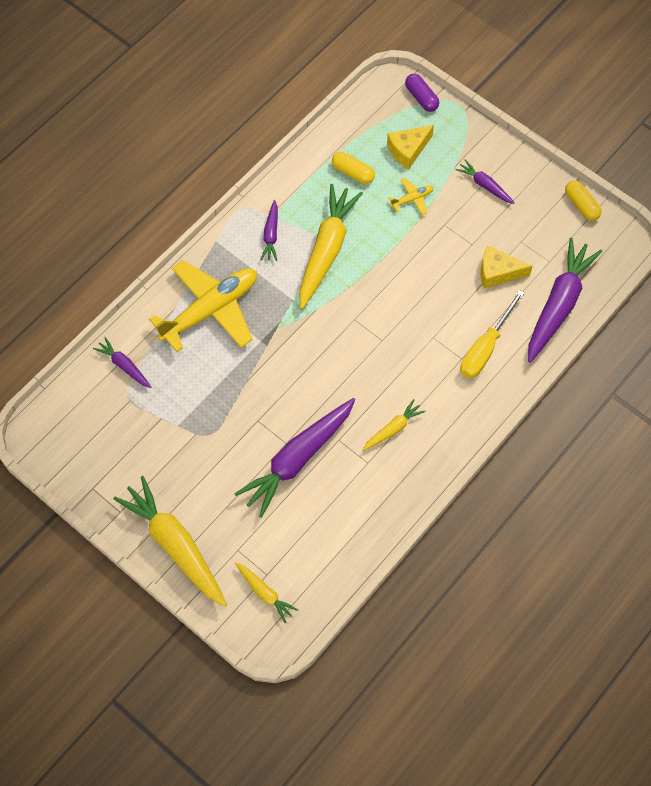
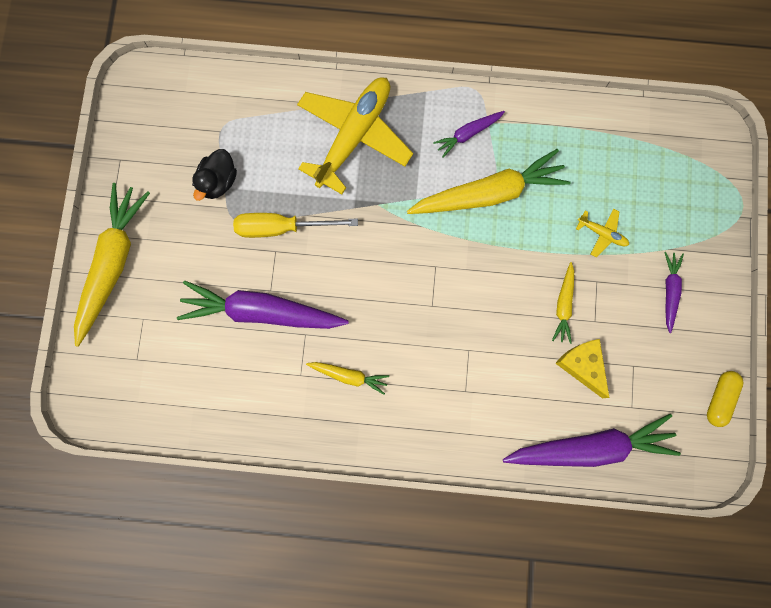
camera: 55 degrees right, 15 degrees up
(124, 366) = (249, 103): purple carrot -> none
(170, 426) = (218, 181): none -> black duck
(211, 310) = (354, 136): yellow plane -> yellow plane turned 75 degrees counterclockwise
(265, 593) = (118, 370): yellow carrot -> yellow carrot (563, 305)
(353, 173) = (589, 161): yellow capsule -> none
(408, 150) = (653, 194): yellow cheese -> none
(421, 98) = (721, 167): purple capsule -> none
(485, 348) = (492, 406): yellow screwdriver -> yellow screwdriver (281, 227)

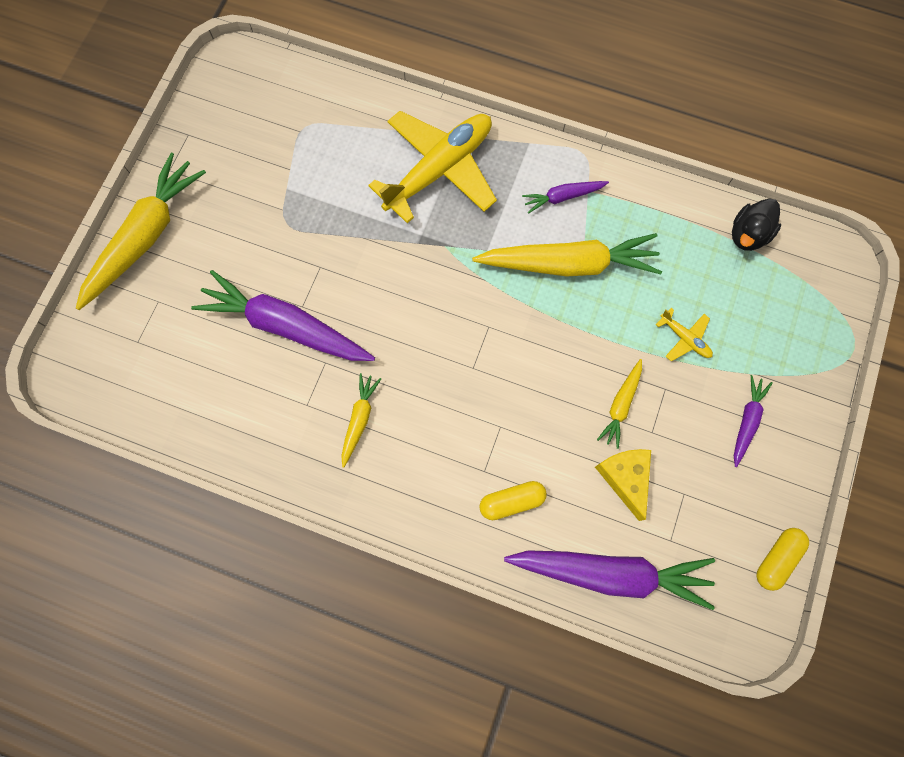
camera: 15 degrees right, 5 degrees down
(218, 181) = (282, 181): black duck -> black duck (747, 234)
(281, 227) = (334, 244): yellow screwdriver -> none
(349, 376) = (359, 419): yellow carrot -> yellow carrot turned 105 degrees counterclockwise
(495, 410) = (511, 501): none -> yellow capsule

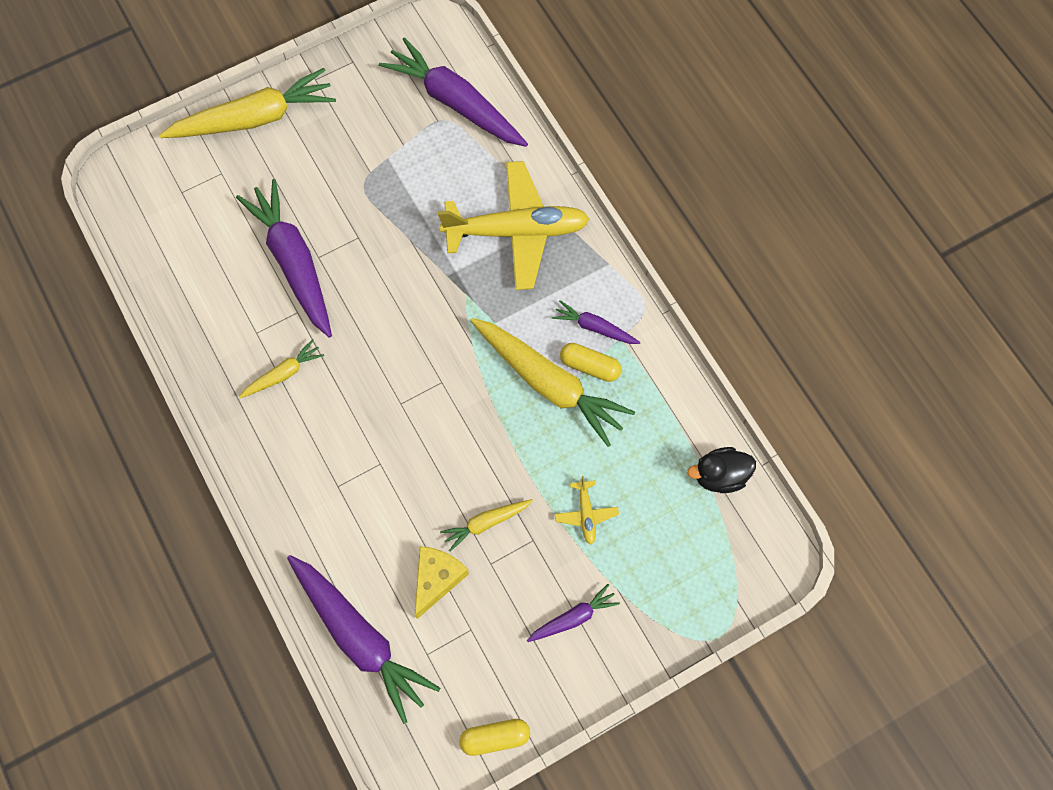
camera: 40 degrees right, 5 degrees down
(301, 107) = (455, 102): none -> purple carrot
(511, 501) = (337, 524): yellow capsule -> yellow capsule (590, 366)

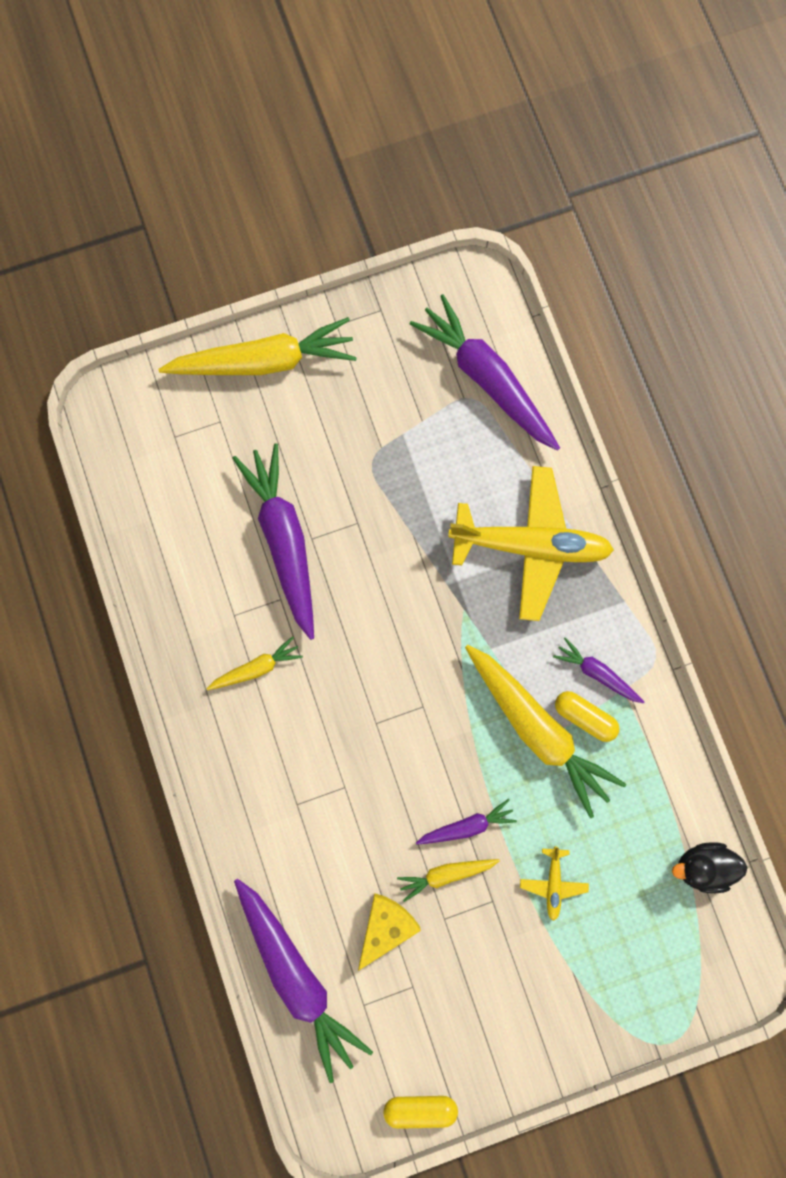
camera: 10 degrees right, 10 degrees up
(573, 617) = (521, 994): purple carrot -> purple carrot (467, 825)

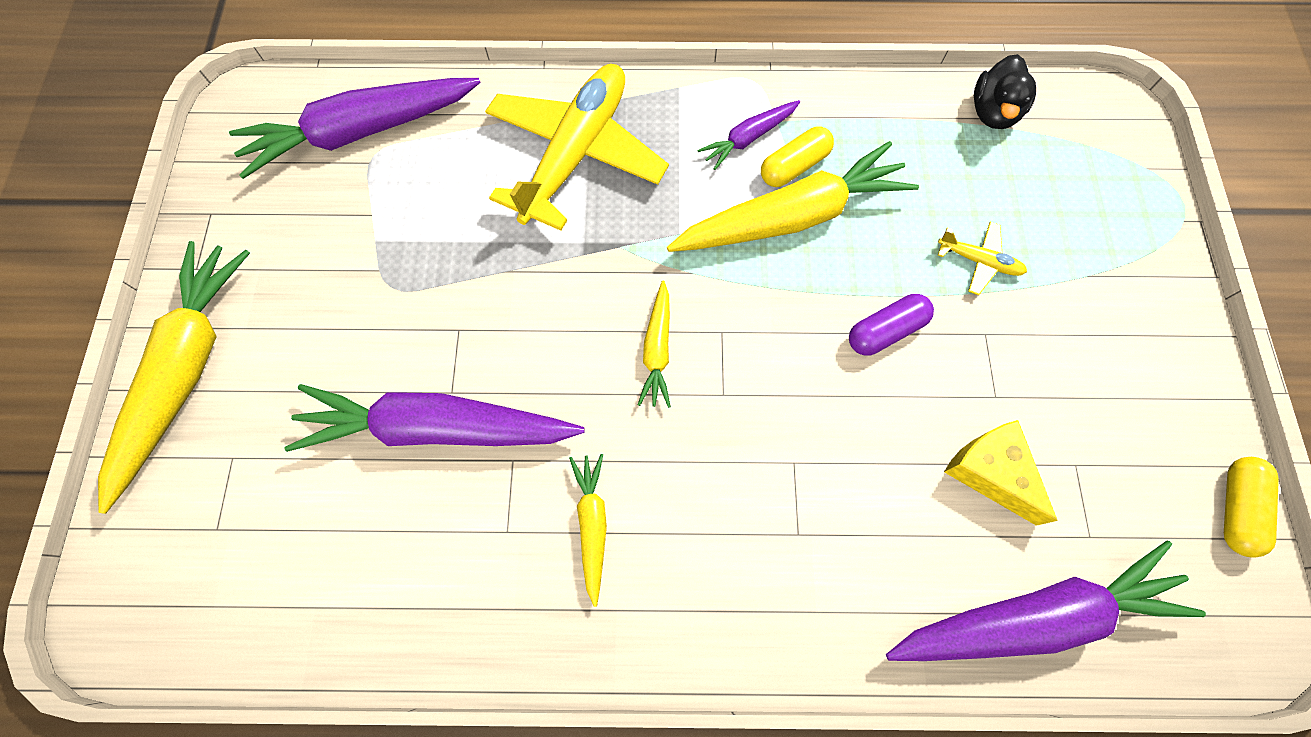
camera: 70 degrees left, 10 degrees down
(446, 874) = (939, 375): yellow carrot -> yellow carrot (657, 349)
(467, 825) = (885, 331): purple carrot -> purple capsule

